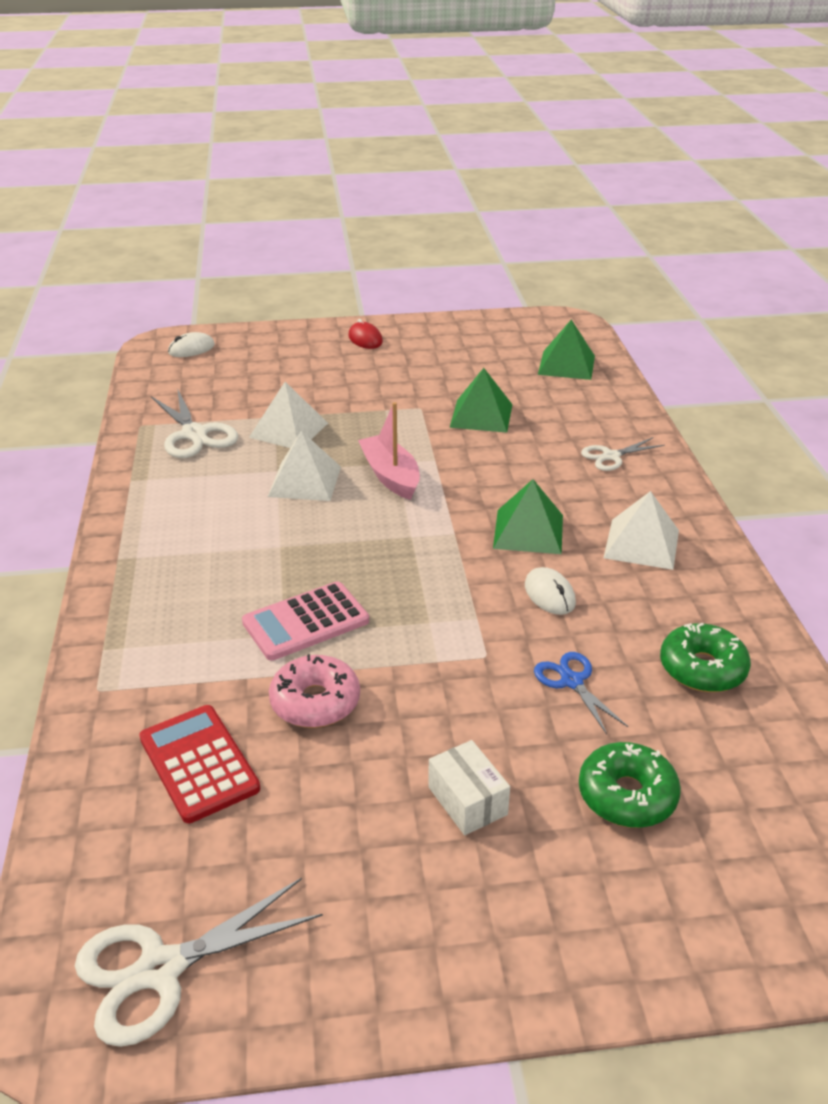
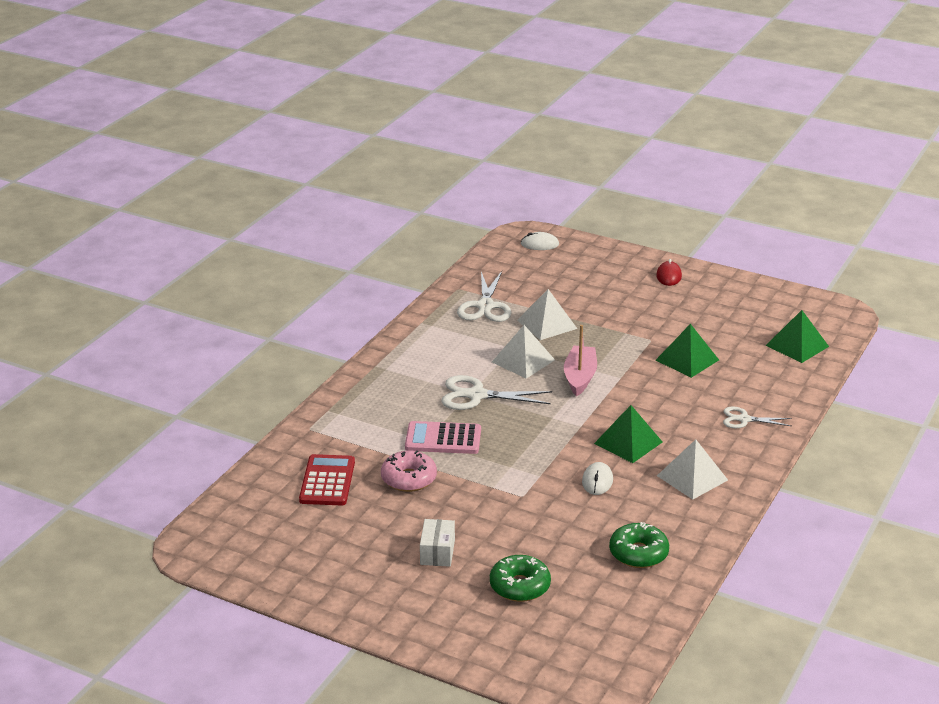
camera: 35 degrees right, 5 degrees down
(160, 970) = (242, 550): white scissors -> white scissors (476, 395)
(571, 681) = (555, 527): blue scissors -> none

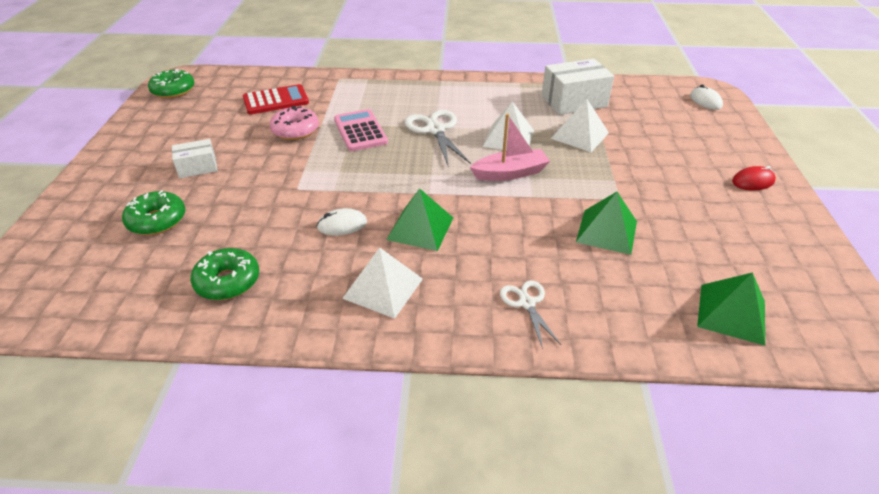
camera: 65 degrees right, 10 degrees up
(230, 554) = (173, 90): none -> green donut
(485, 306) = (574, 101): white scissors -> white box

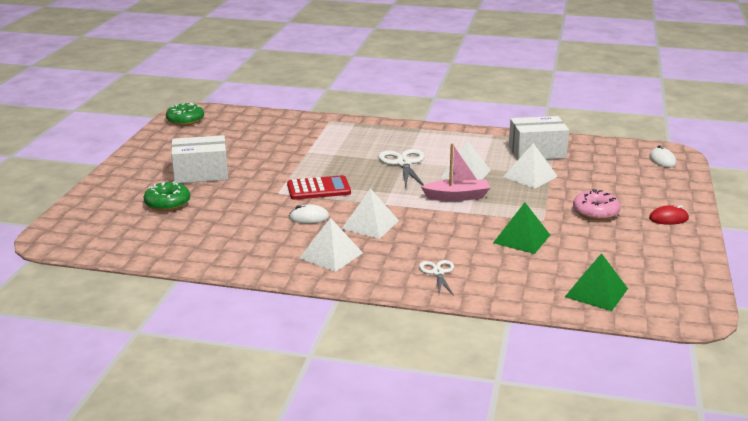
camera: 10 degrees right, 15 degrees down
(197, 167) = (201, 173): white box -> white box, size x1.74
(228, 281) = (217, 241): green donut -> none
(276, 100) = (271, 133): red calculator -> red calculator (318, 189)
(295, 130) = (284, 155): pink donut -> pink donut (595, 212)
(360, 131) = (338, 159): pink calculator -> none
(420, 228) = (370, 224): green pyramid -> white pyramid

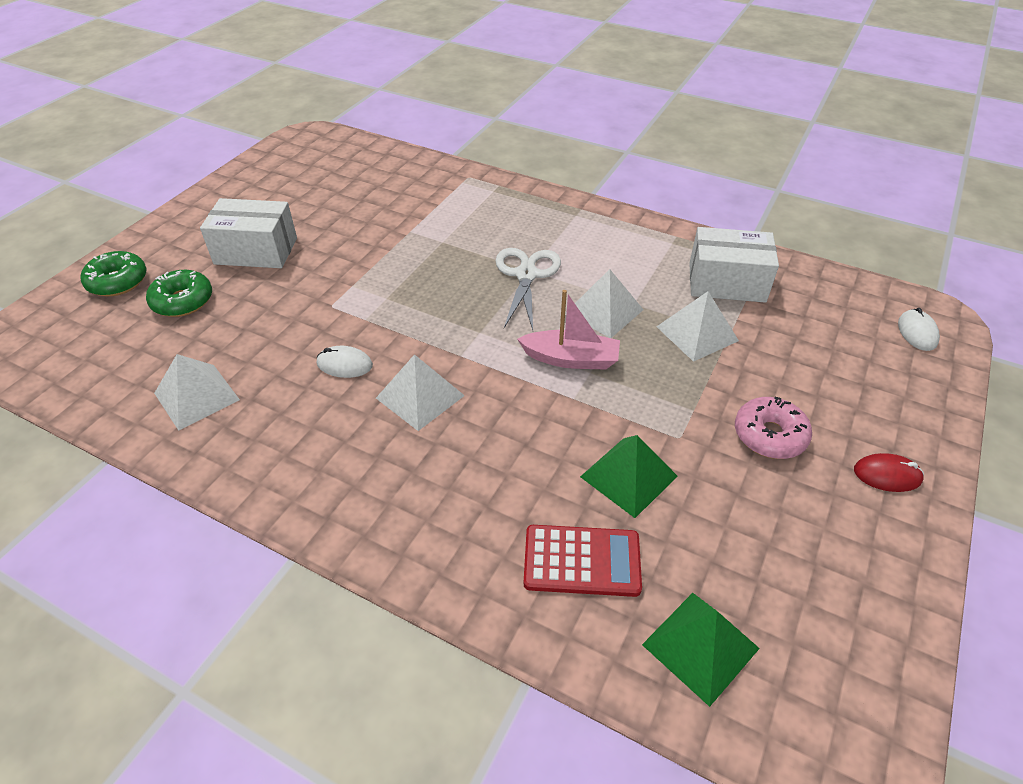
camera: 15 degrees right, 20 degrees up
(185, 120) = (293, 150): green donut -> green donut (118, 282)
(318, 189) = (387, 307): red calculator -> red calculator (582, 561)
(331, 255) = (332, 455): white pyramid -> white pyramid (196, 396)
(437, 272) = (465, 531): white scissors -> none

